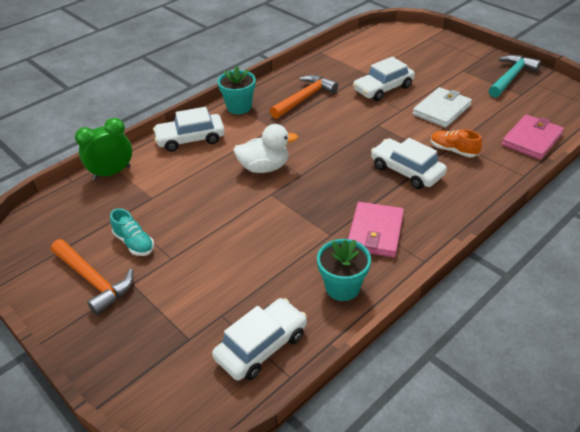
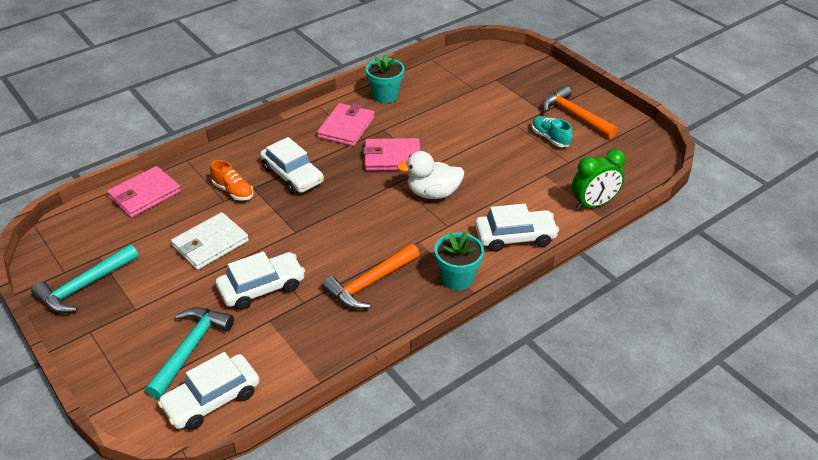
camera: 175 degrees left, 0 degrees up
(261, 346) = (447, 72): white car -> white car (212, 399)
(312, 200) = (392, 157): none -> pink wallet
(409, 57) = (190, 349): none -> turquoise hammer

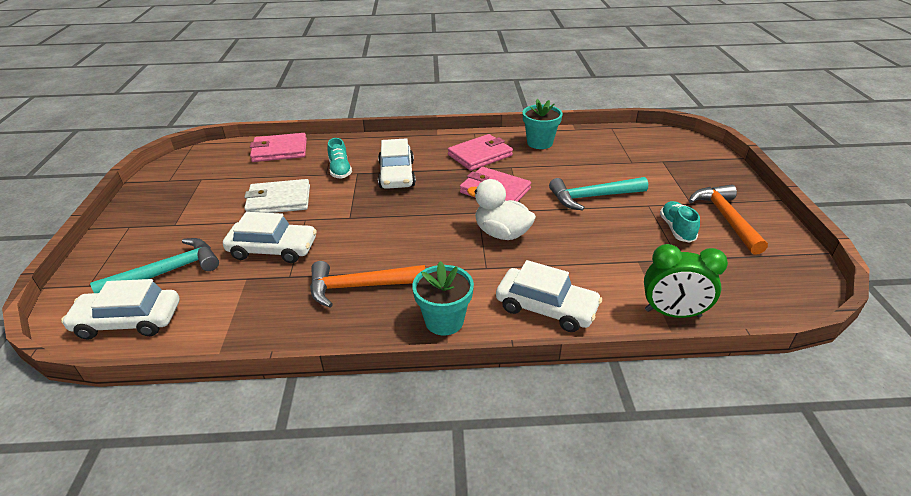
camera: 35 degrees right, 5 degrees down
(84, 286) = (166, 195): turquoise hammer -> turquoise hammer (592, 197)
(233, 191) = (340, 170): orange shoe -> turquoise shoe

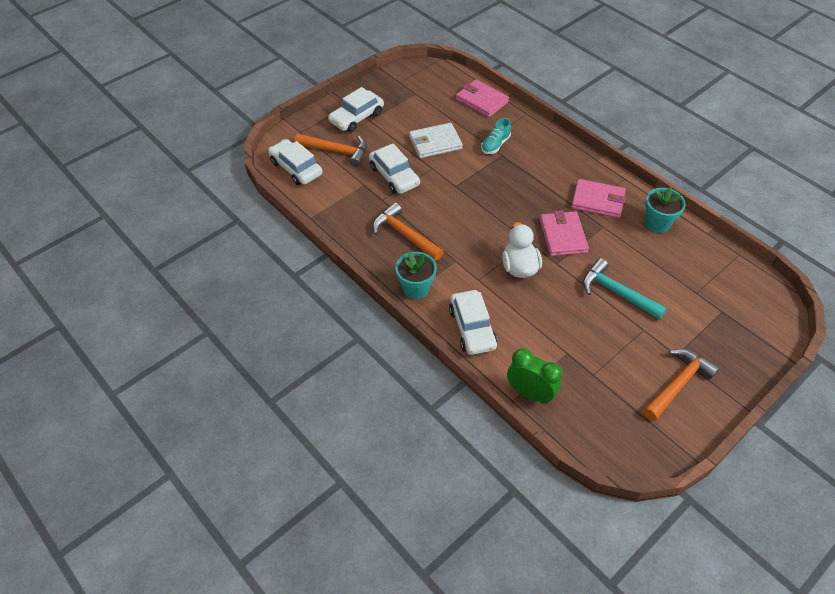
camera: 50 degrees right, 15 degrees up
(168, 272) = (337, 151): turquoise hammer -> orange hammer
(279, 200) = (435, 143): white wallet -> white wallet turned 60 degrees counterclockwise
(397, 175) = (522, 175): white car -> white car (356, 117)
(672, 313) = (530, 393): green clock -> green clock turned 150 degrees clockwise
(676, 229) = (629, 359): turquoise shoe -> none

